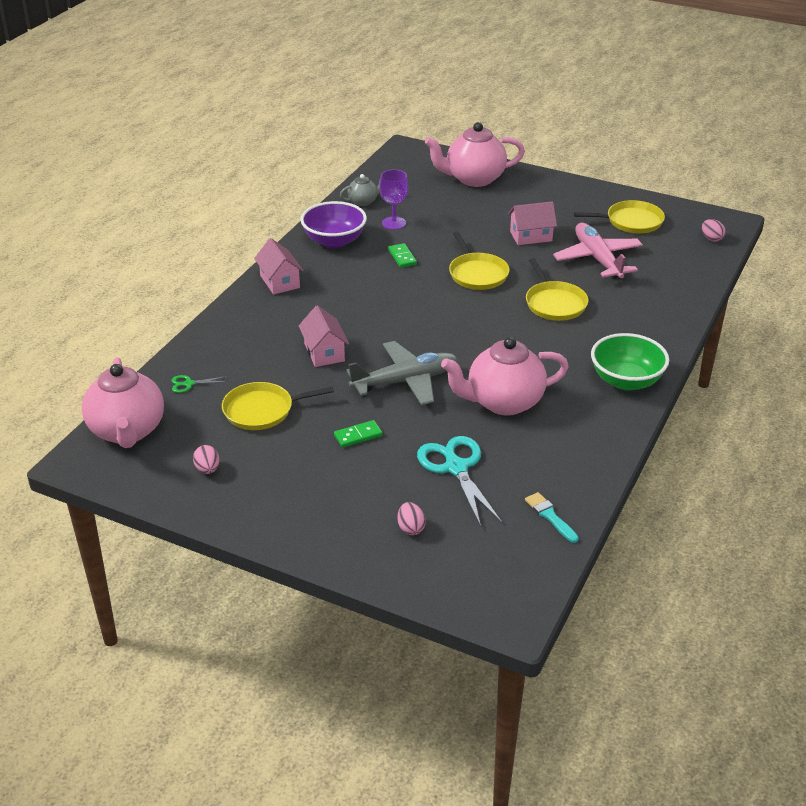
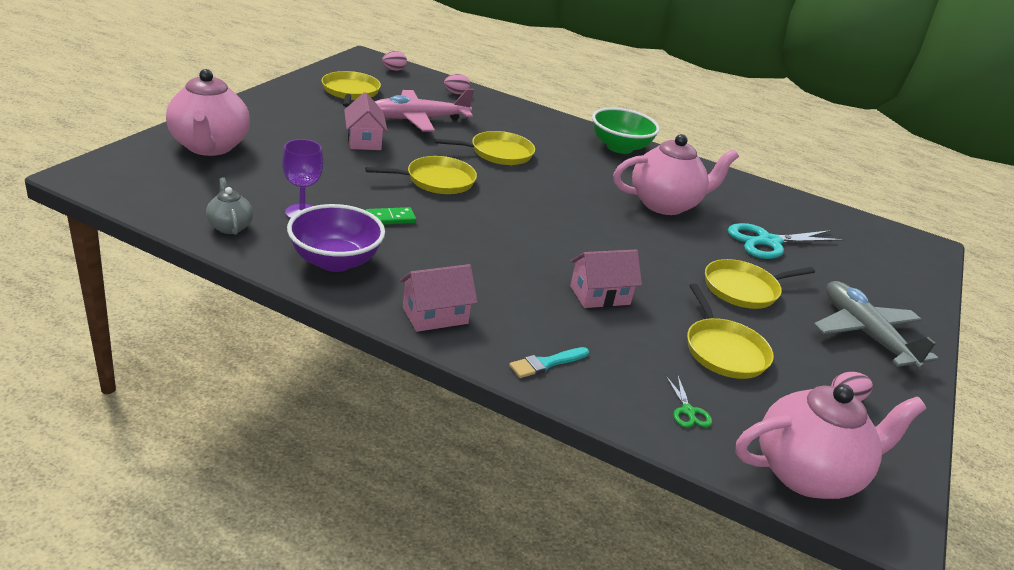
camera: 95 degrees left, 5 degrees down
(358, 435) = (744, 289): green domino -> yellow pan
(405, 381) = (644, 250): grey plane -> grey plane (865, 334)
(411, 528) = (860, 276): pink egg -> pink egg (456, 93)
(503, 402) = (665, 204): pink teapot -> pink teapot turned 90 degrees counterclockwise
(550, 516) = (808, 210): turquoise brush -> turquoise brush (546, 363)

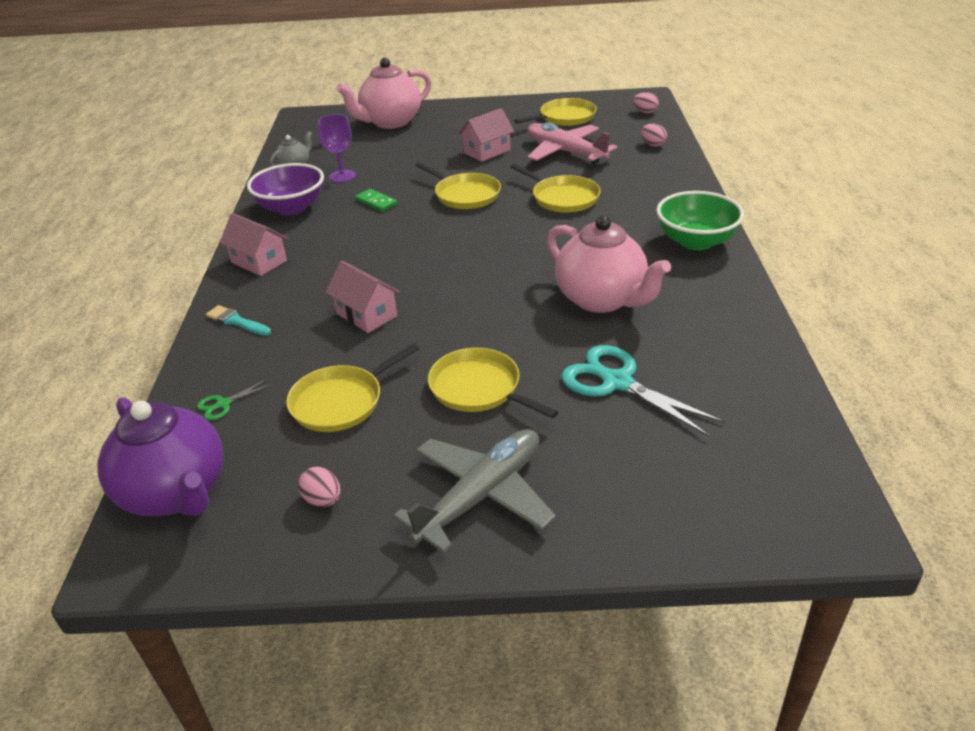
camera: 70 degrees right, 5 degrees up
(807, 473) = (176, 493): pink teapot -> purple teapot

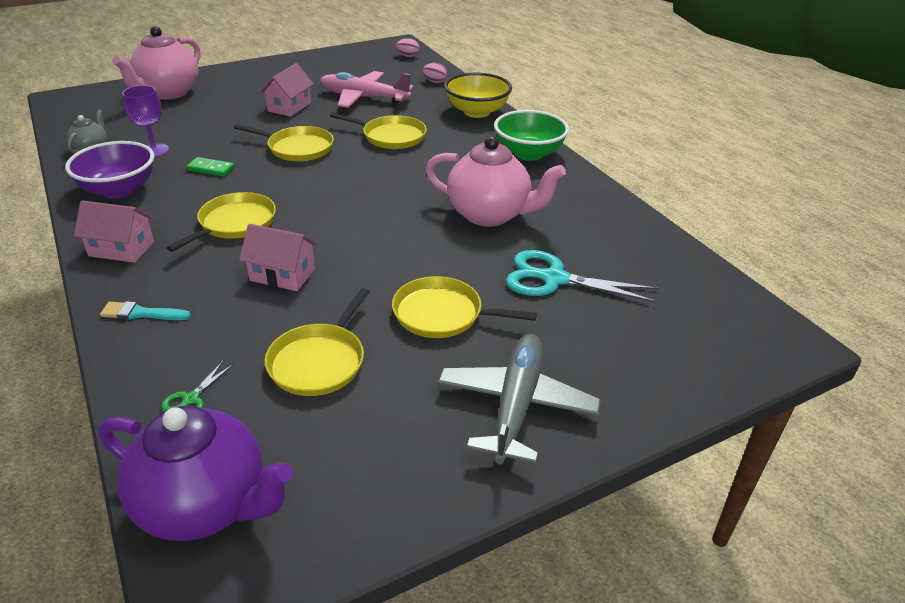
camera: 30 degrees left, 0 degrees up
(323, 500) = (372, 458): pink egg -> none
(565, 117) = (340, 69): yellow pan -> yellow pan (234, 223)
(673, 185) = (477, 112): none -> yellow bowl

